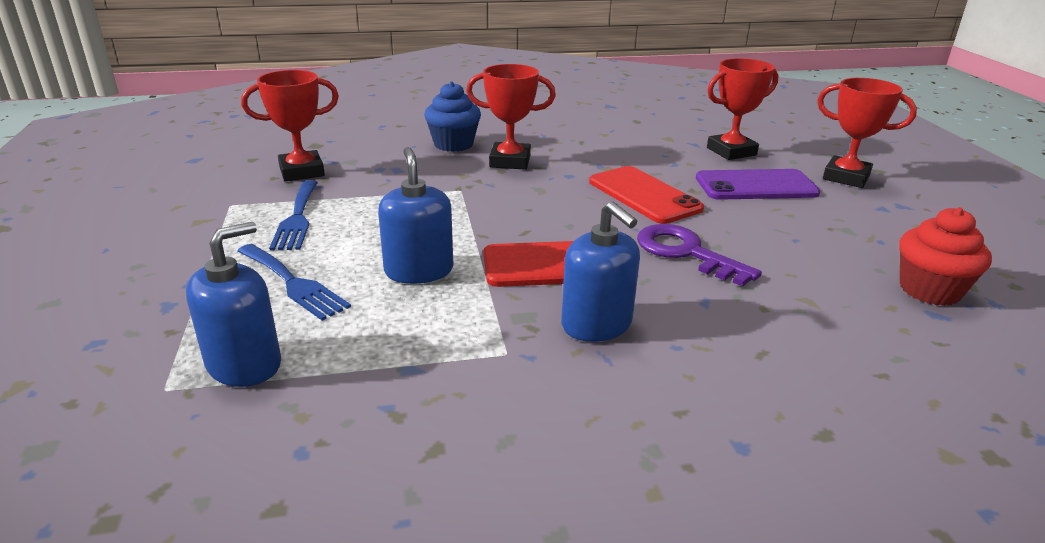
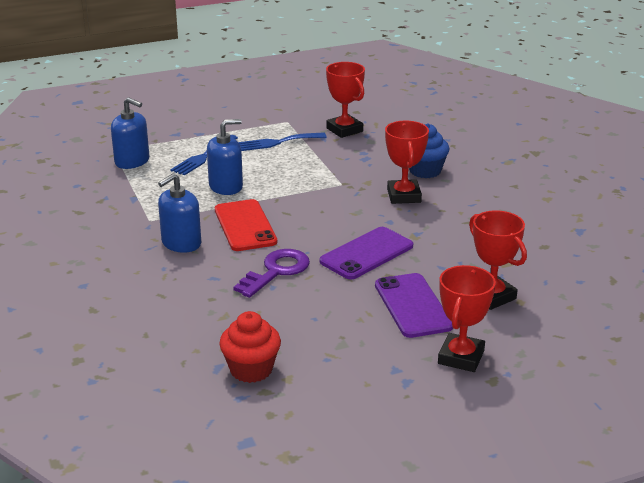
camera: 80 degrees right, 0 degrees up
(644, 195) = (366, 254): red phone -> purple phone

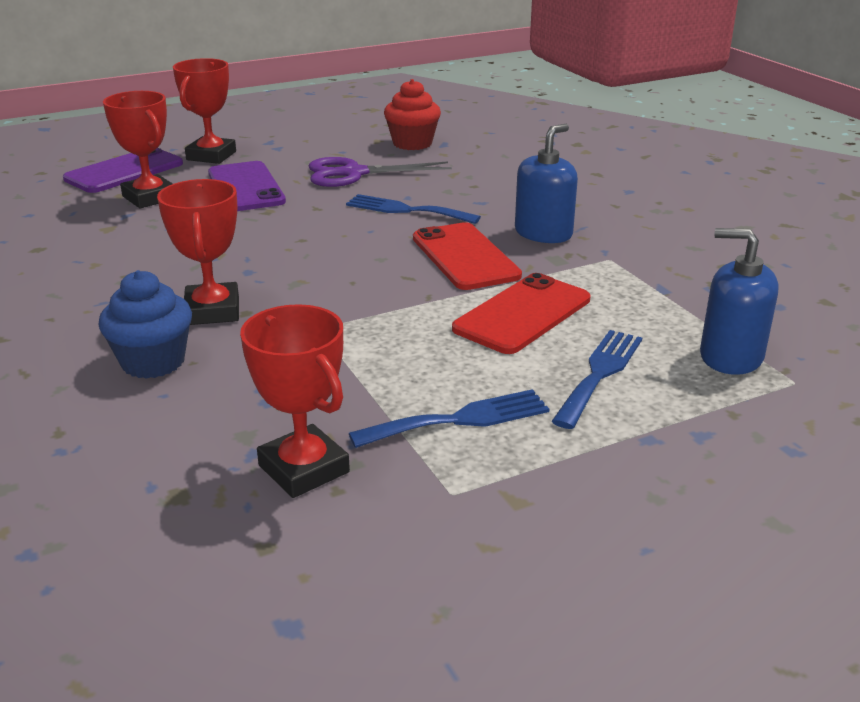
camera: 175 degrees right, 0 degrees up
(226, 186) = (522, 314): blue soap dispenser -> red phone
(276, 271) = (406, 210): purple key -> blue fork
(316, 320) = (354, 173): none -> purple scissors
(366, 254) = (290, 231): purple phone -> purple phone (124, 171)

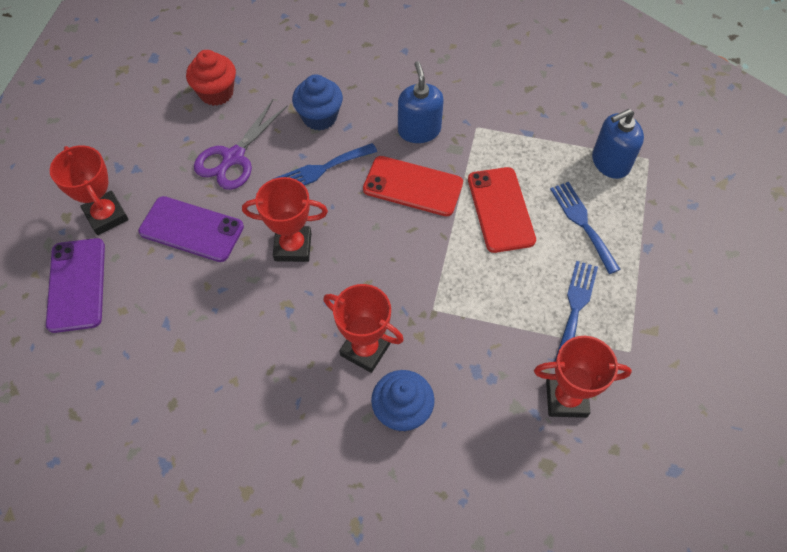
camera: 50 degrees left, 30 degrees up
(150, 197) = (148, 294): red trophy -> red trophy (293, 246)
(467, 187) = (319, 117): none -> blue cupcake

